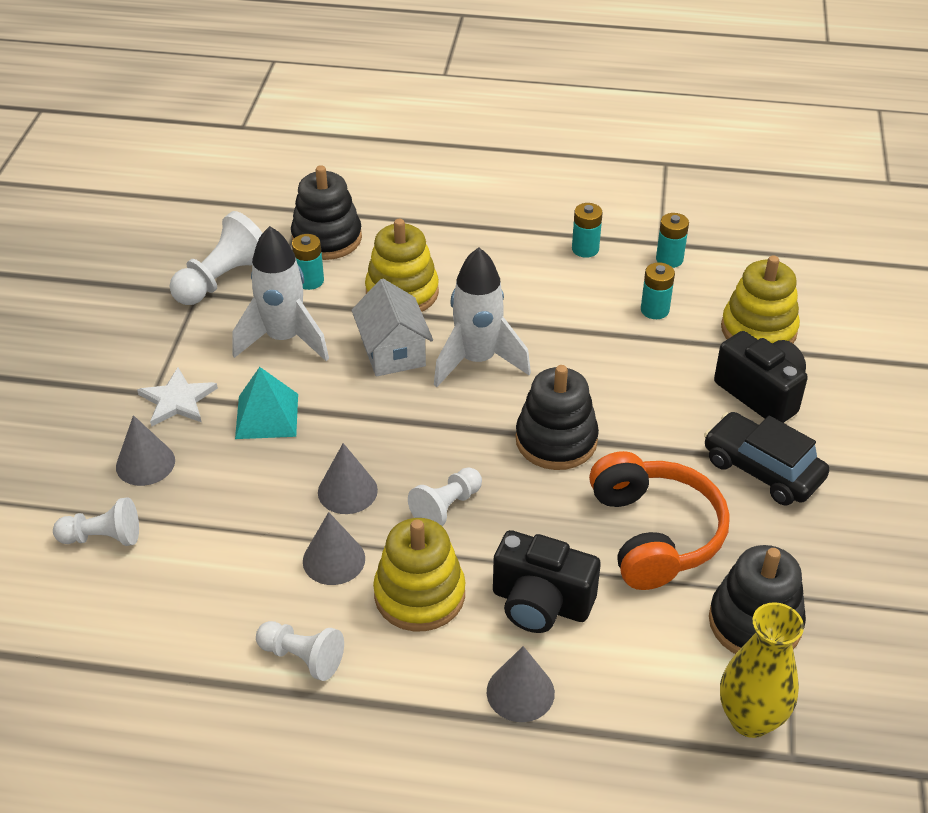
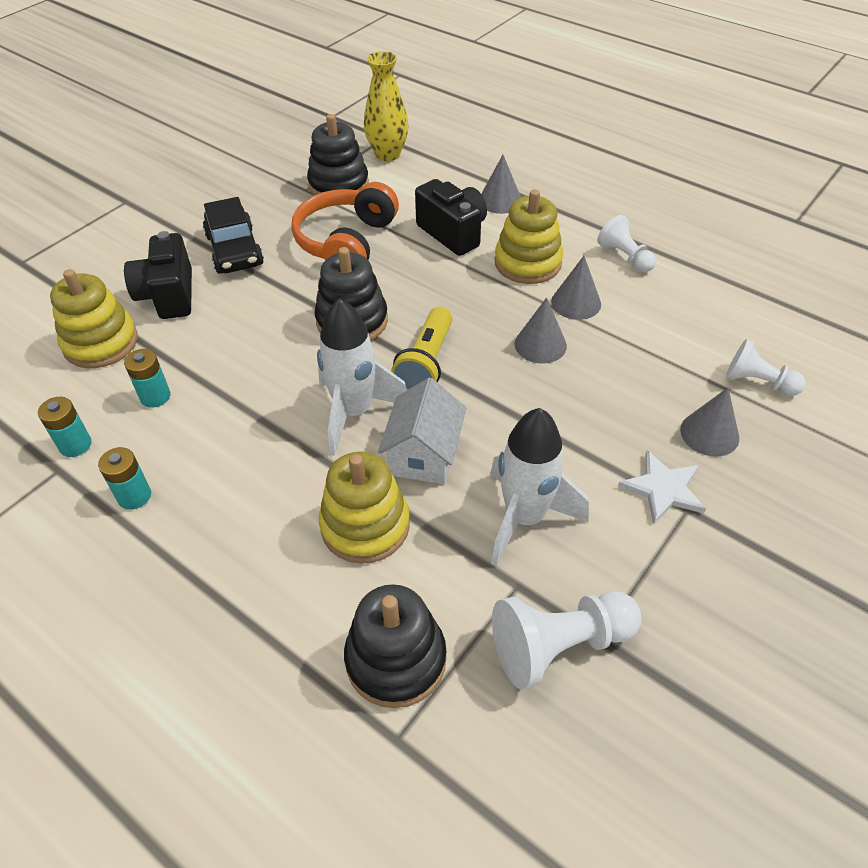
camera: 150 degrees left, 5 degrees up
(267, 416) = (579, 436): turquoise pyramid -> none
(310, 281) = (455, 592): turquoise battery -> none
(446, 507) = (472, 306): white pawn -> none
(448, 427) = (426, 363): none -> yellow flashlight

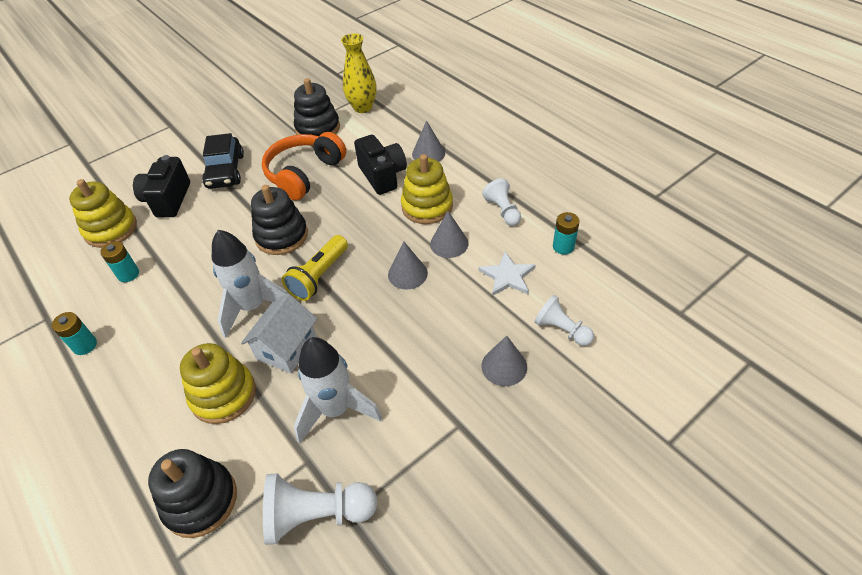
camera: 15 degrees right, 0 degrees up
(75, 445) = (64, 302): turquoise battery -> turquoise battery (563, 247)
(663, 489) = (448, 405): white star -> white star (507, 276)

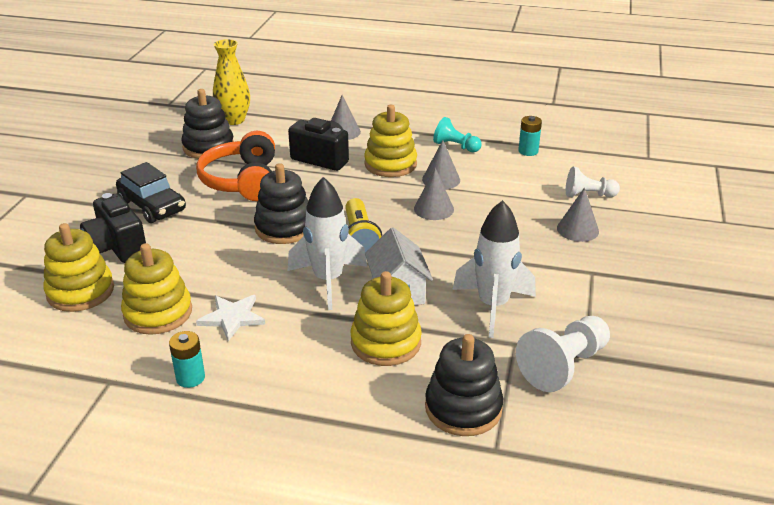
camera: 40 degrees left, 15 degrees down
(128, 274) = (158, 313): turquoise battery -> yellow stacking toy
(503, 211) = (455, 146): white pawn -> turquoise pawn
(507, 276) = (512, 181): white star -> white star (232, 318)

